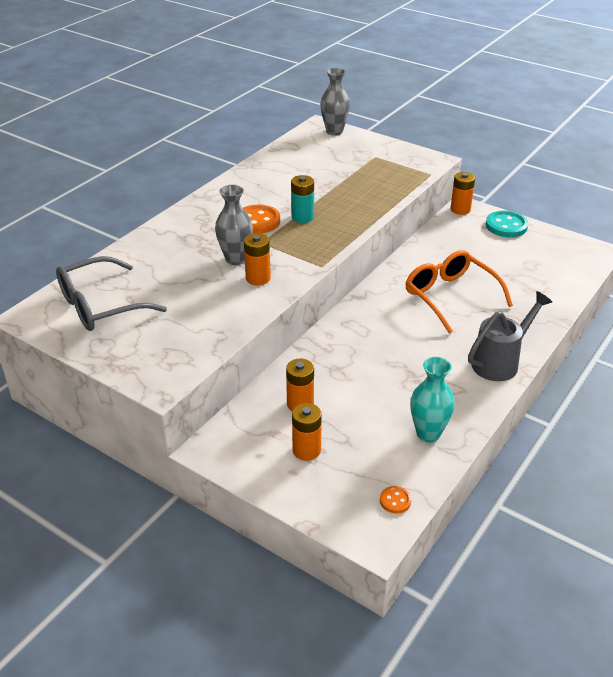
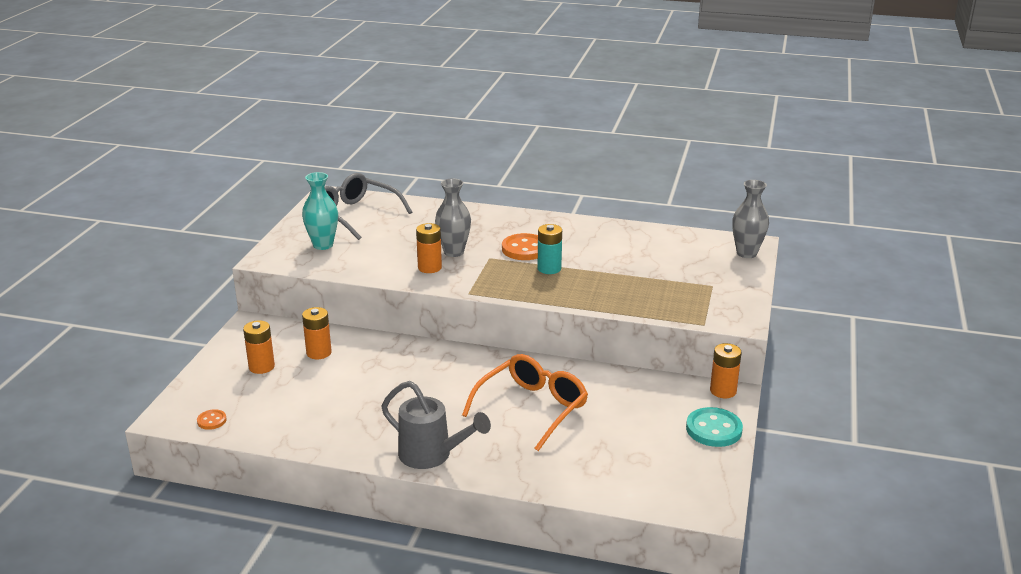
camera: 70 degrees right, 10 degrees down
(428, 433) = (303, 425): turquoise vase -> turquoise vase (323, 245)

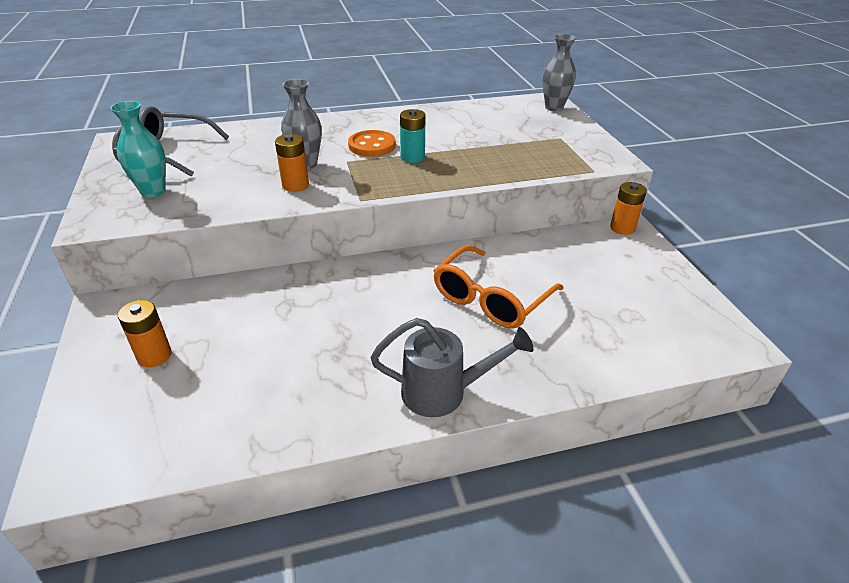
camera: 30 degrees left, 10 degrees up
(212, 421) = (133, 457): orange button -> none
(319, 352) = (215, 314): orange battery -> none
(532, 408) = (490, 299): orange glasses -> orange glasses turned 150 degrees counterclockwise
(713, 429) = (654, 264): turquoise button -> none

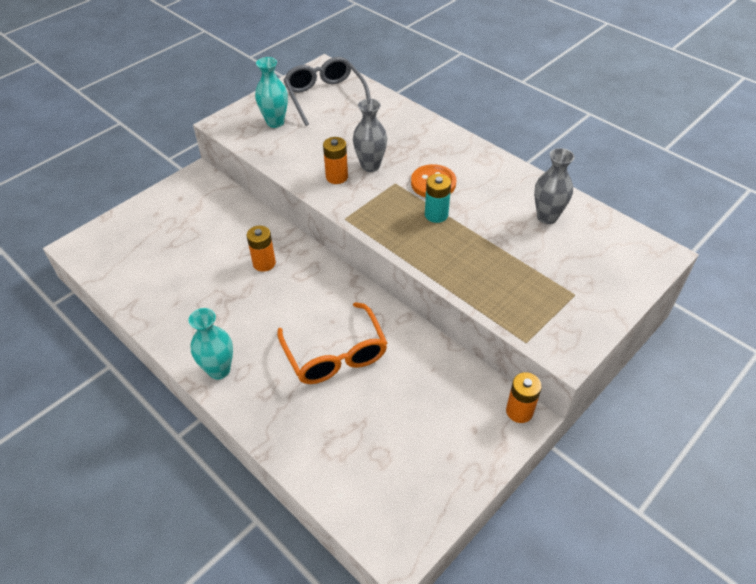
camera: 60 degrees right, 10 degrees up
(154, 355) = (172, 222): orange battery -> orange battery (264, 263)
(443, 392) = (219, 370): grey watering can -> turquoise vase
(490, 299) = (335, 355): orange glasses -> orange glasses turned 120 degrees counterclockwise
(554, 107) = (644, 265): grey vase -> grey vase (547, 217)

